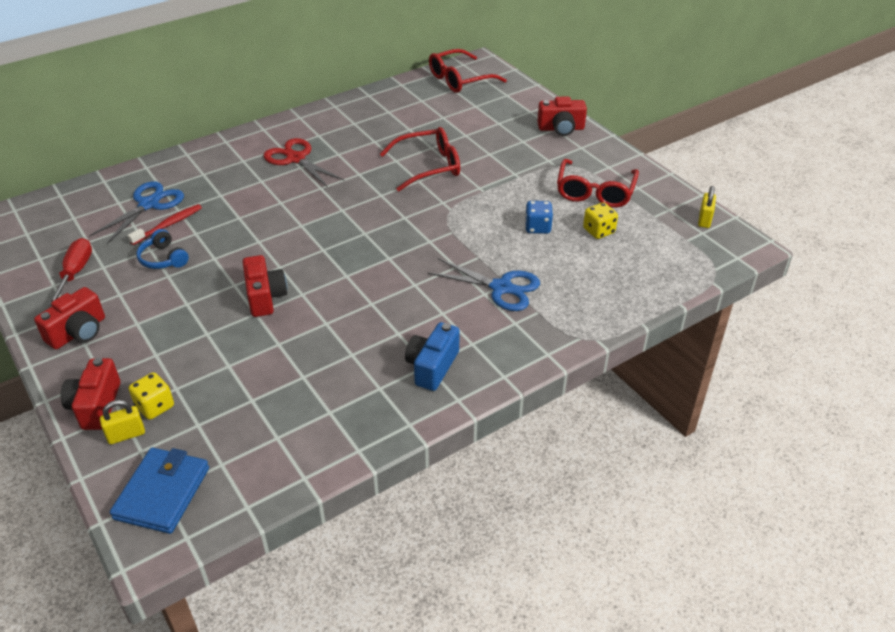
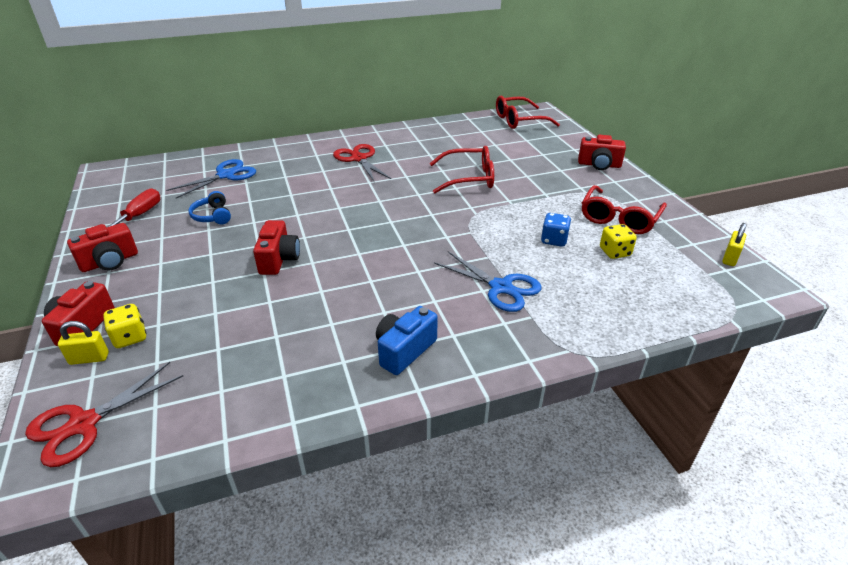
camera: 15 degrees right, 5 degrees down
(162, 493) = (84, 424): blue wallet -> red scissors
(168, 225) = (231, 192): red toothbrush -> none

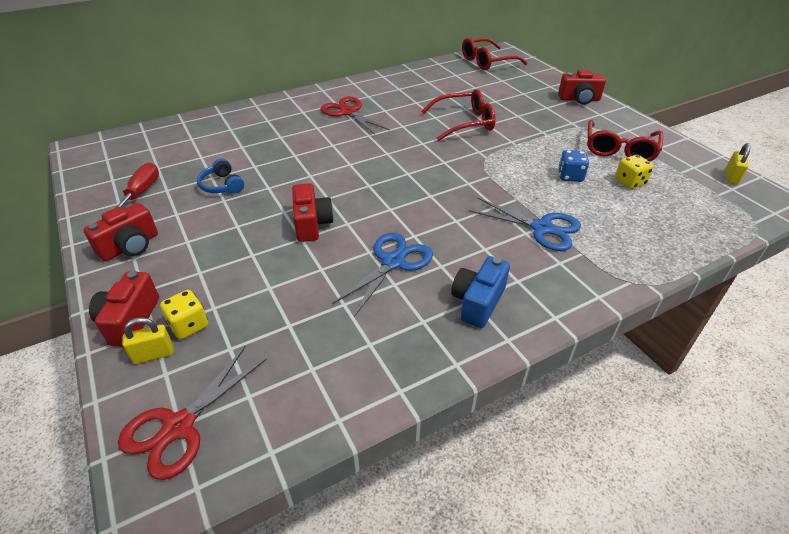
camera: 10 degrees left, 5 degrees up
(226, 175) = (217, 141): blue scissors -> blue scissors (393, 262)

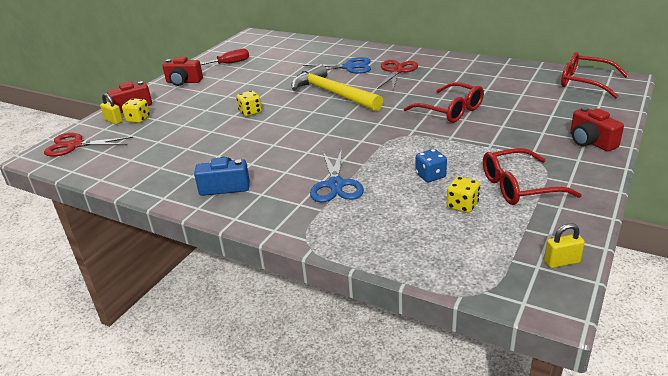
camera: 60 degrees right, 10 degrees down
(222, 185) = (259, 76): blue headphones -> none
(312, 224) = (250, 112): red camera -> yellow dice
(344, 159) = (333, 93): none -> yellow hammer
(393, 262) = (238, 148): blue scissors -> blue scissors (349, 67)

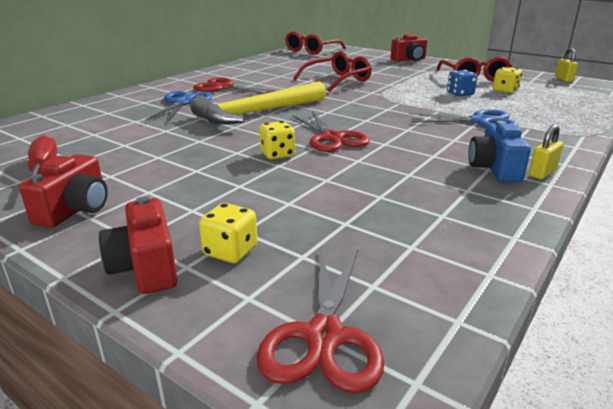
camera: 85 degrees left, 5 degrees down
(114, 121) = (213, 286): yellow padlock -> yellow padlock (542, 173)
(282, 125) = (332, 138): none -> red scissors

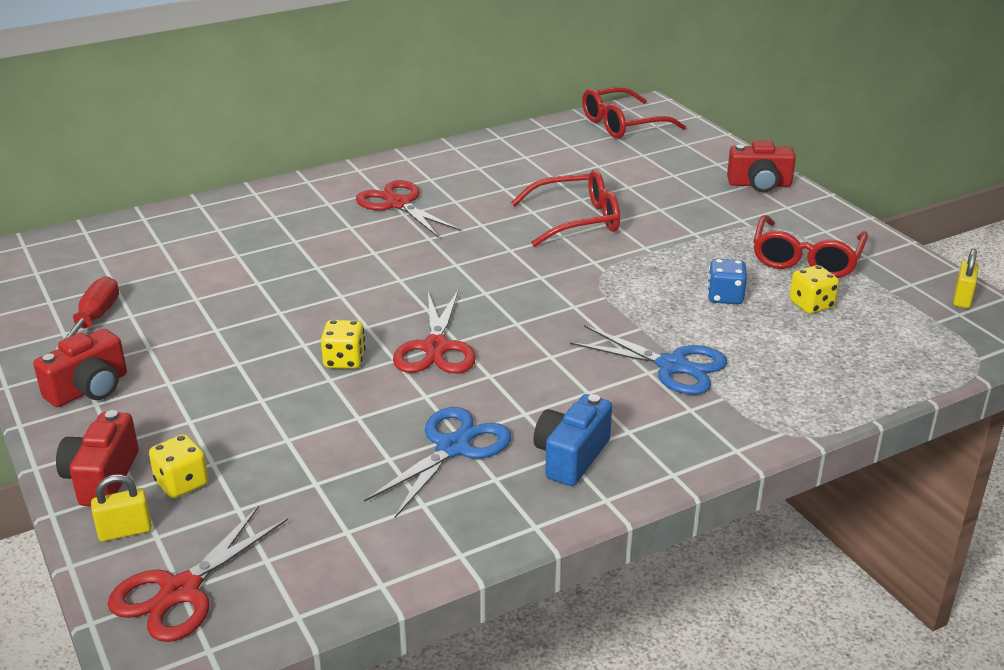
camera: 25 degrees right, 5 degrees up
(183, 103) = (319, 229): blue scissors -> blue scissors (453, 448)
(257, 113) = (392, 273): yellow hammer -> none
(542, 173) = (621, 480): yellow padlock -> yellow padlock (125, 531)

